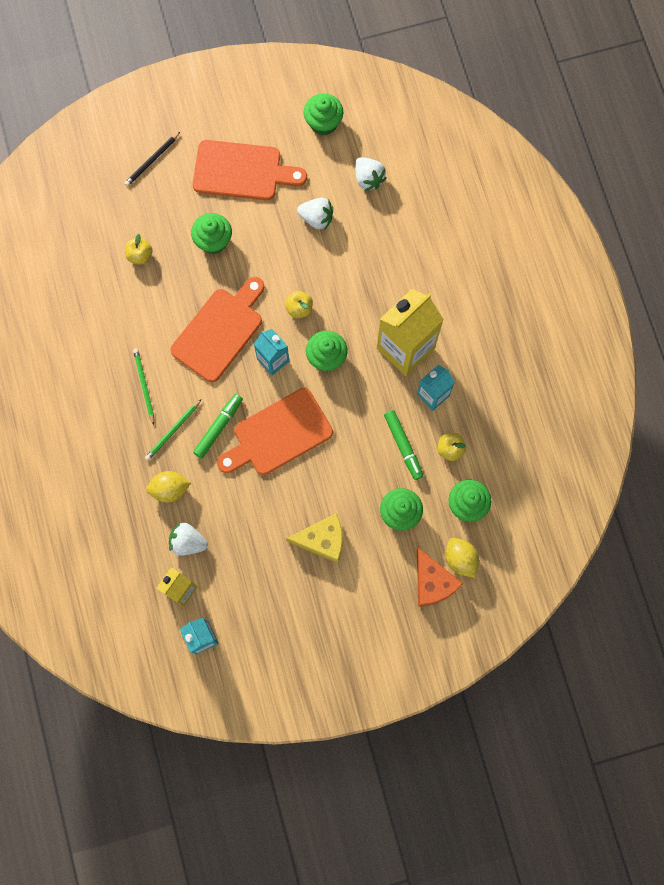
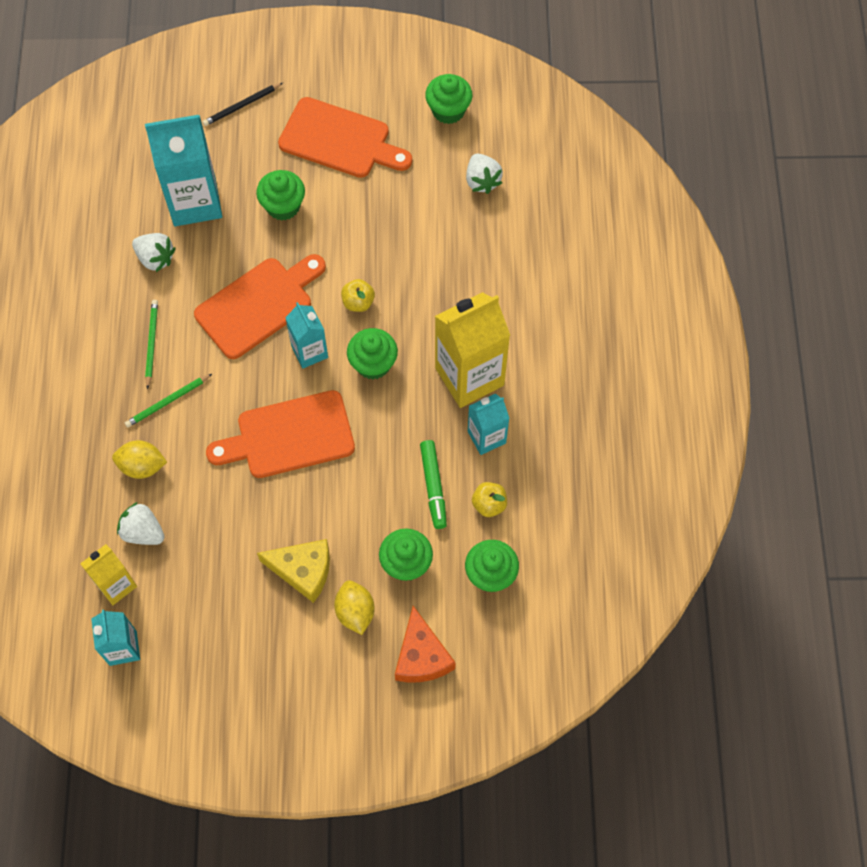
camera: 15 degrees right, 10 degrees down
(140, 255) = (194, 202): yellow apple -> turquoise carton
(218, 427) = (222, 411): green marker -> none
(316, 218) = (409, 209): white strawberry -> white strawberry (155, 258)
(460, 559) = (464, 637): yellow lemon -> yellow lemon (355, 612)

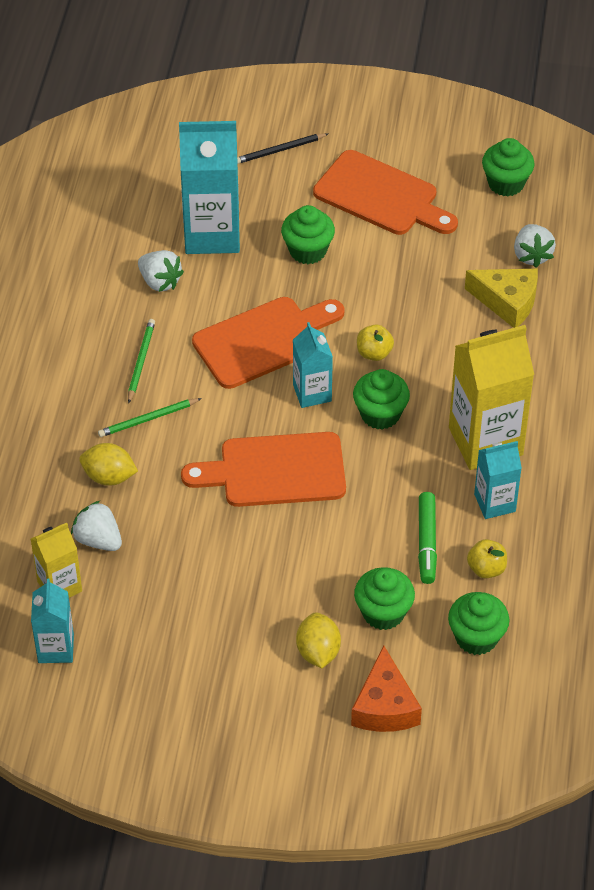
camera: 10 degrees right, 15 degrees down
(303, 571) = (267, 603): yellow cheese -> yellow cheese (507, 302)

